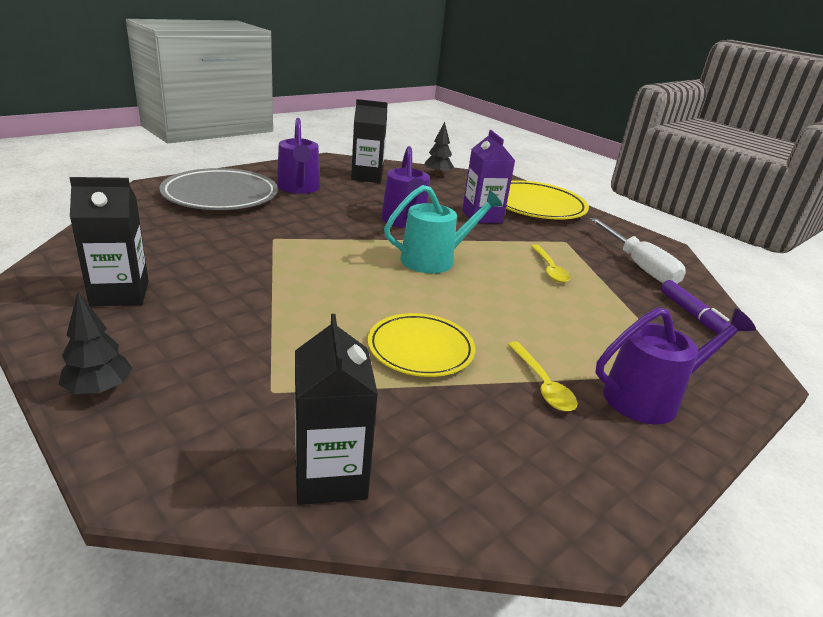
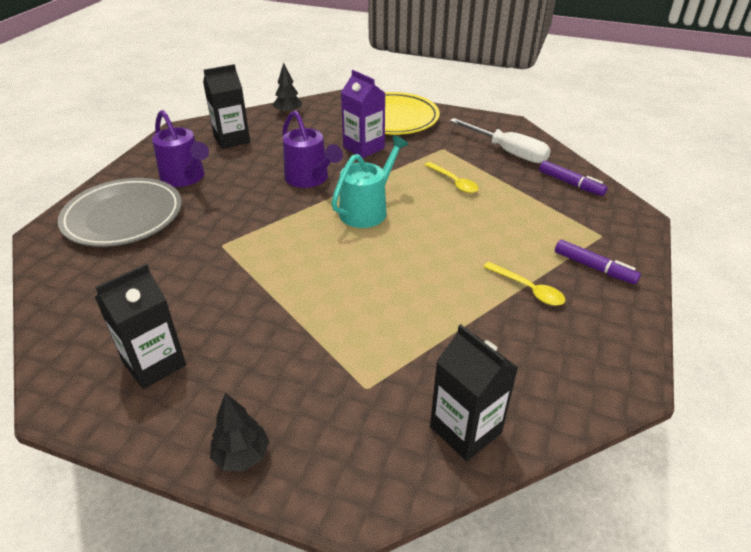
camera: 25 degrees left, 10 degrees up
(420, 349) = (431, 299): yellow plate -> none
(649, 397) = (594, 267): purple watering can -> purple marker

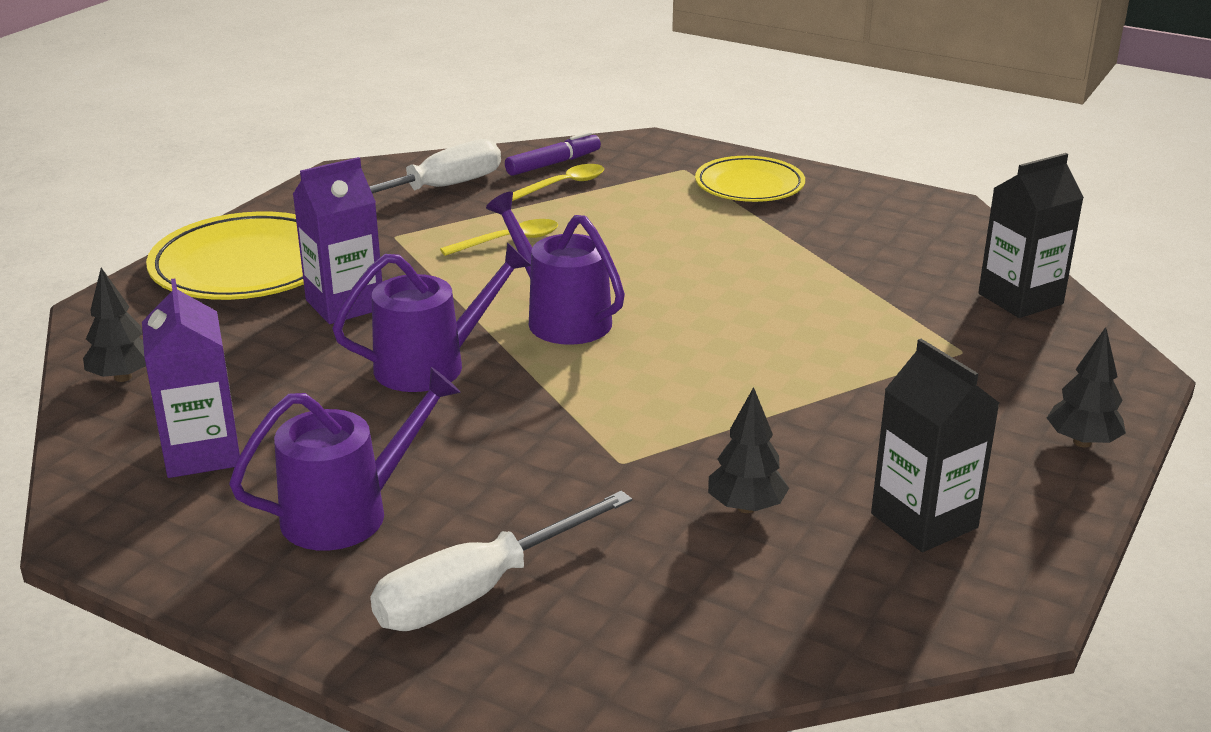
camera: 80 degrees left, 10 degrees down
(123, 217) = (478, 591): grey plate -> white screwdriver
(176, 290) = (746, 507): none -> black tree
(232, 139) = (202, 453): black carton -> purple carton
(367, 210) = (561, 318): turquoise watering can -> purple watering can
(528, 289) = (786, 229): yellow spoon -> yellow spoon (562, 185)
(594, 267) = (749, 185): purple marker -> yellow plate

